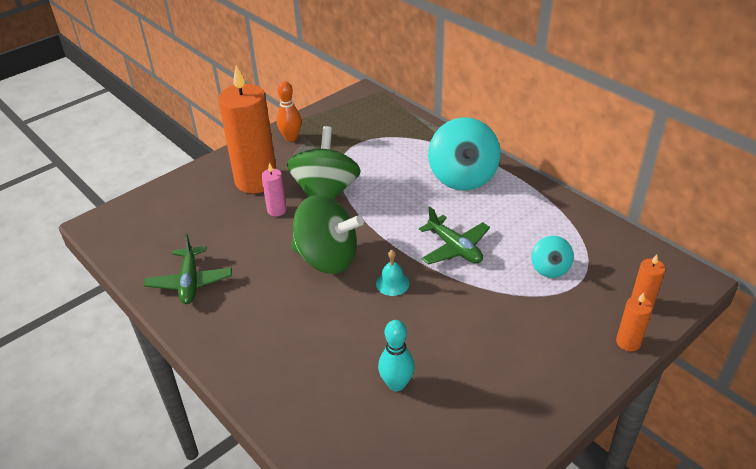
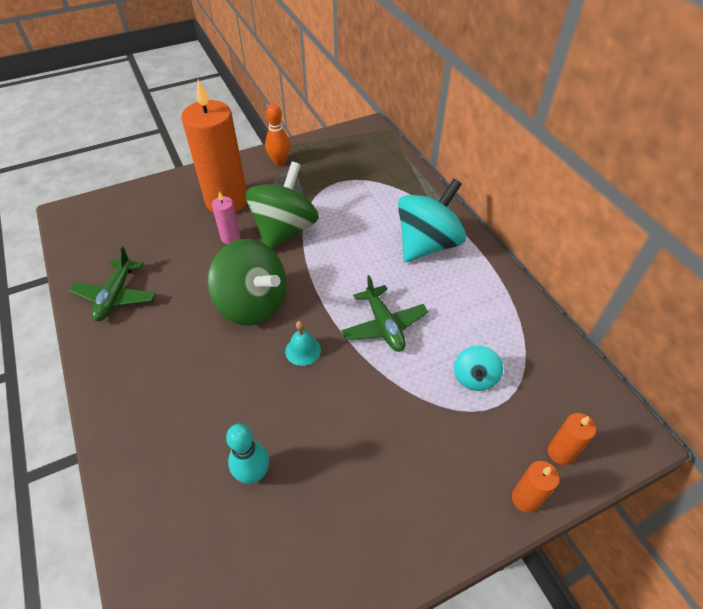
camera: 15 degrees right, 10 degrees up
(462, 177) = (427, 244): turquoise spinning top -> turquoise spinning top turned 150 degrees counterclockwise

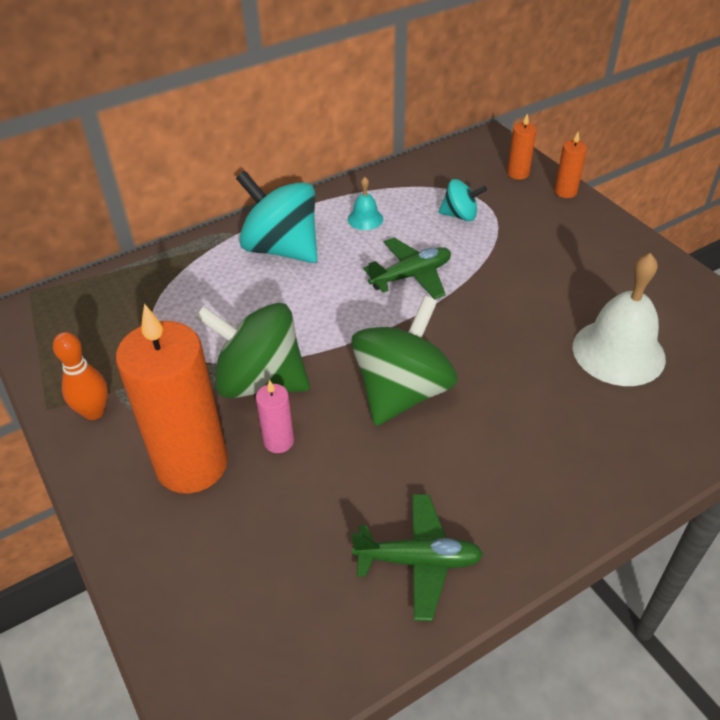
camera: 95 degrees left, 5 degrees down
(253, 473) = (618, 352): turquoise bowling pin -> white bell
(303, 350) = (461, 335): turquoise bell -> turquoise bell (365, 219)

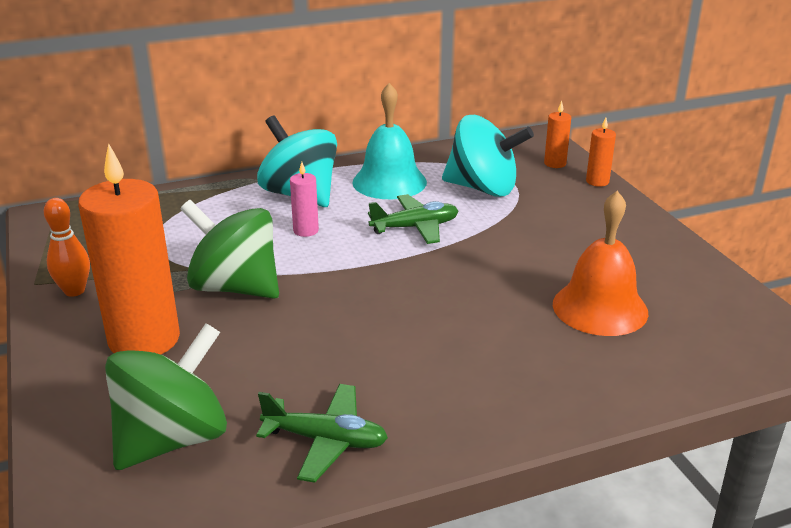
camera: 10 degrees right, 15 degrees down
(278, 441) = (232, 333): pink candle -> pink candle (306, 230)
(365, 219) = (389, 182): turquoise bell -> turquoise bell, size x2.12
(402, 392) = (367, 312): green spinning top -> green spinning top (173, 439)
(460, 215) = (483, 188): turquoise spinning top -> turquoise spinning top, size x1.95
(618, 352) = (600, 308): white bell -> orange bell

